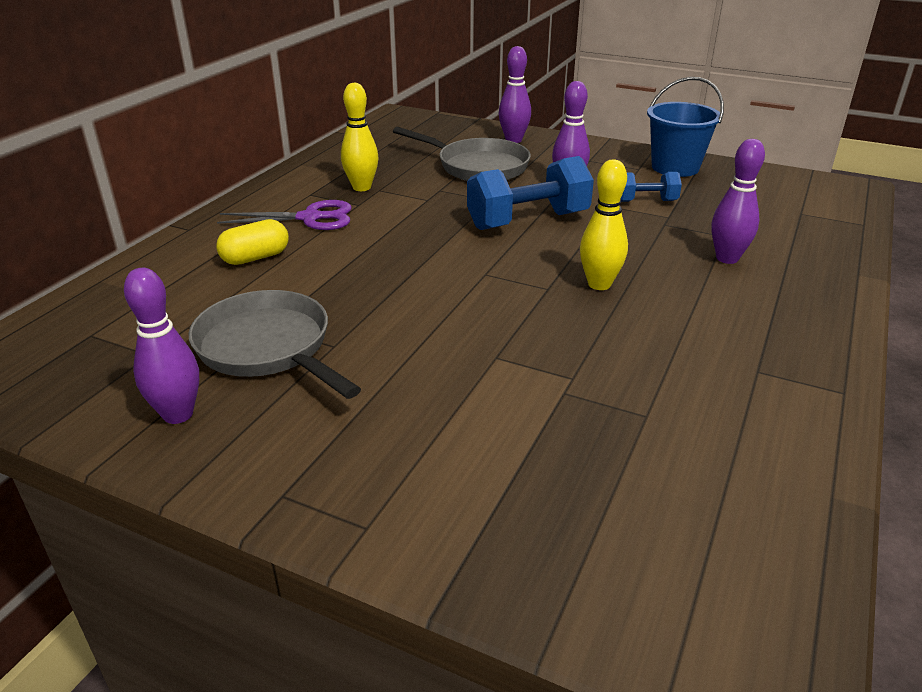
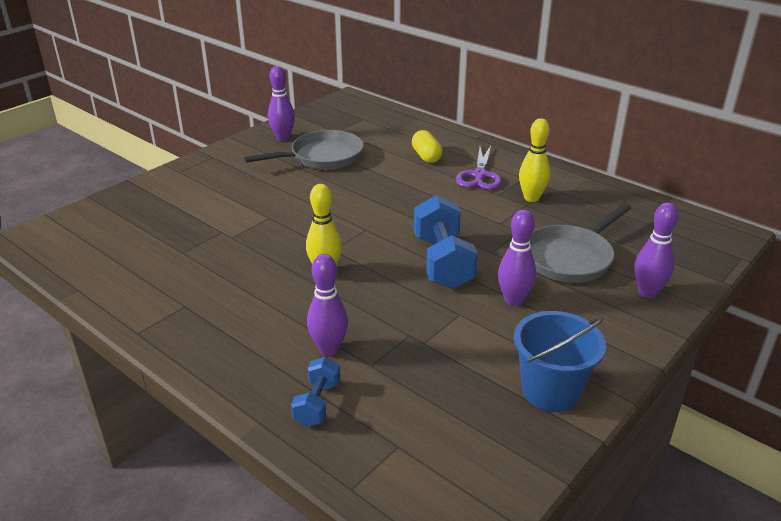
camera: 105 degrees right, 0 degrees up
(645, 201) = (463, 338): blue dumbbell -> blue dumbbell (317, 403)

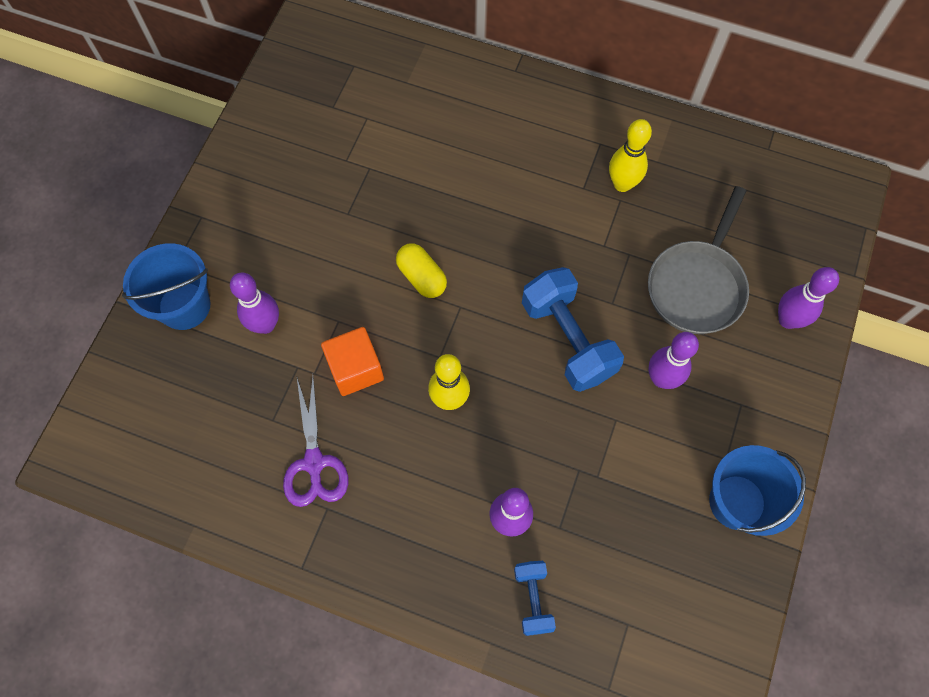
camera: 20 degrees left, 35 degrees up
(168, 189) = (184, 306): none -> blue bucket
(264, 241) = (355, 369): none -> orange cube
(283, 138) = (270, 144): purple bowling pin -> purple bowling pin (265, 324)
(322, 157) = (342, 174): grey pan -> none
(426, 156) = (470, 132): yellow capsule -> yellow capsule (421, 277)
(479, 175) = (548, 155): purple scissors -> purple scissors (314, 463)

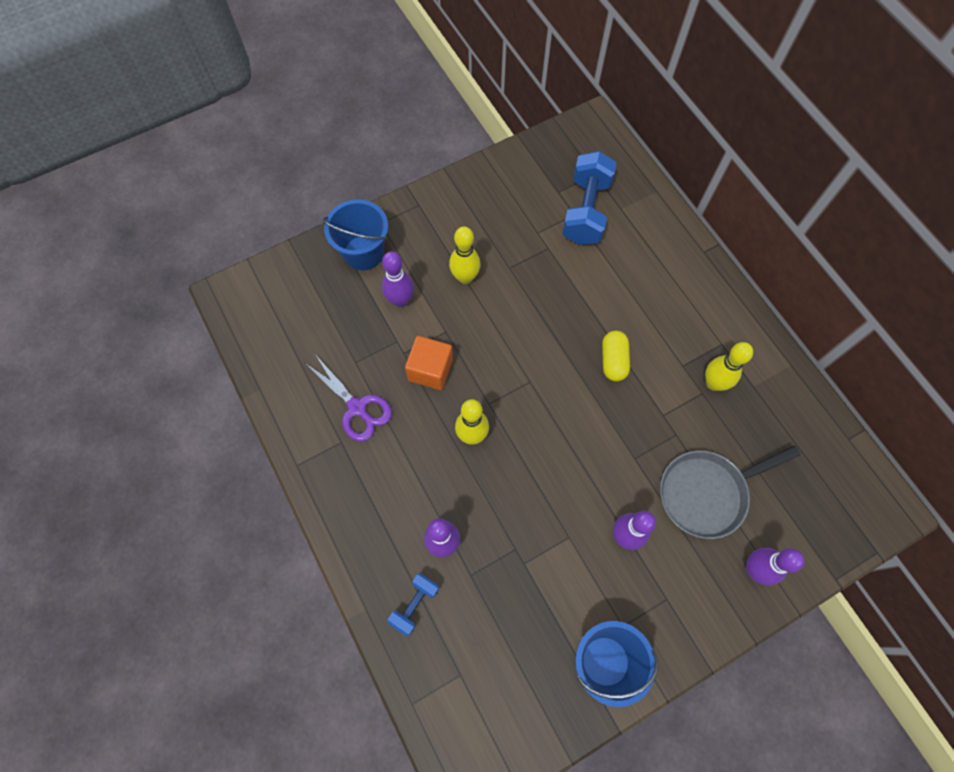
camera: 40 degrees right, 0 degrees up
(312, 254) = (465, 277): none -> yellow bowling pin
(314, 463) = (357, 408): purple scissors -> purple scissors turned 75 degrees counterclockwise
(421, 277) = (521, 343): yellow capsule -> yellow capsule (613, 360)
(567, 339) = (583, 458): blue dumbbell -> blue dumbbell (586, 211)

